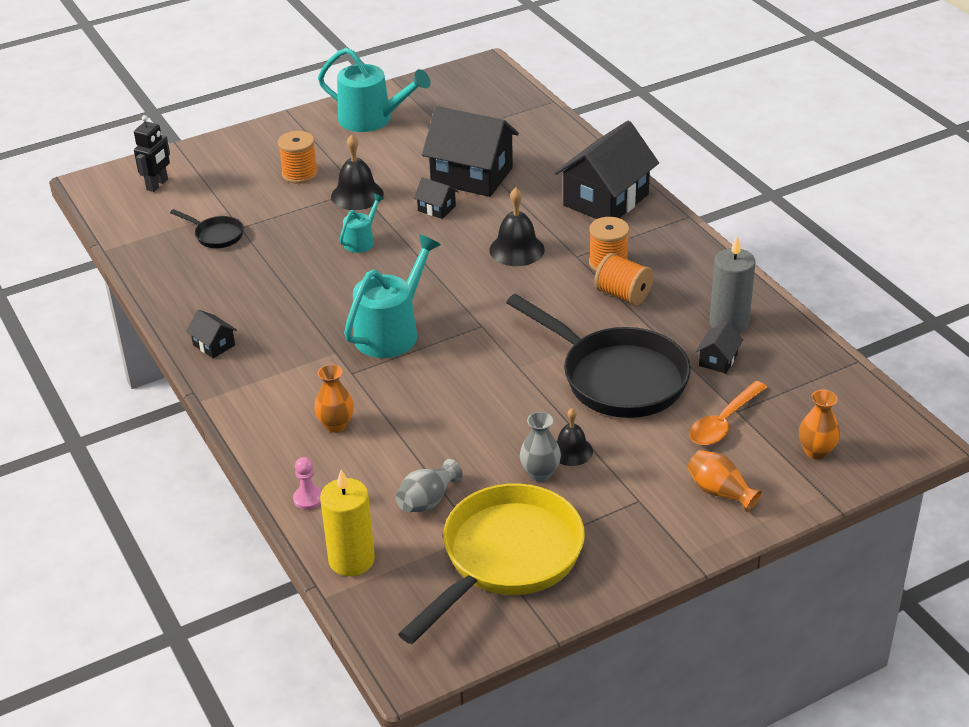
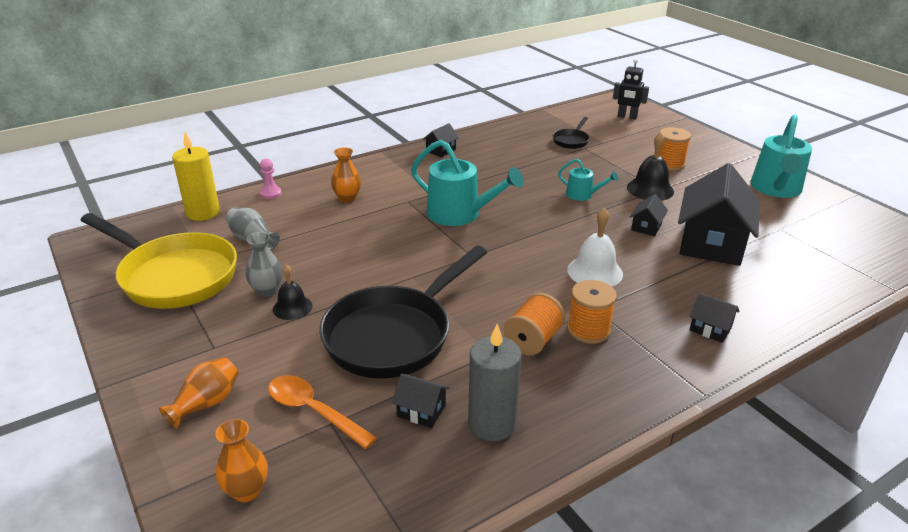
camera: 85 degrees right, 5 degrees down
(516, 249) = (595, 272): black bell -> white bell
(606, 200) = (710, 329): black house -> black house, size x0.44

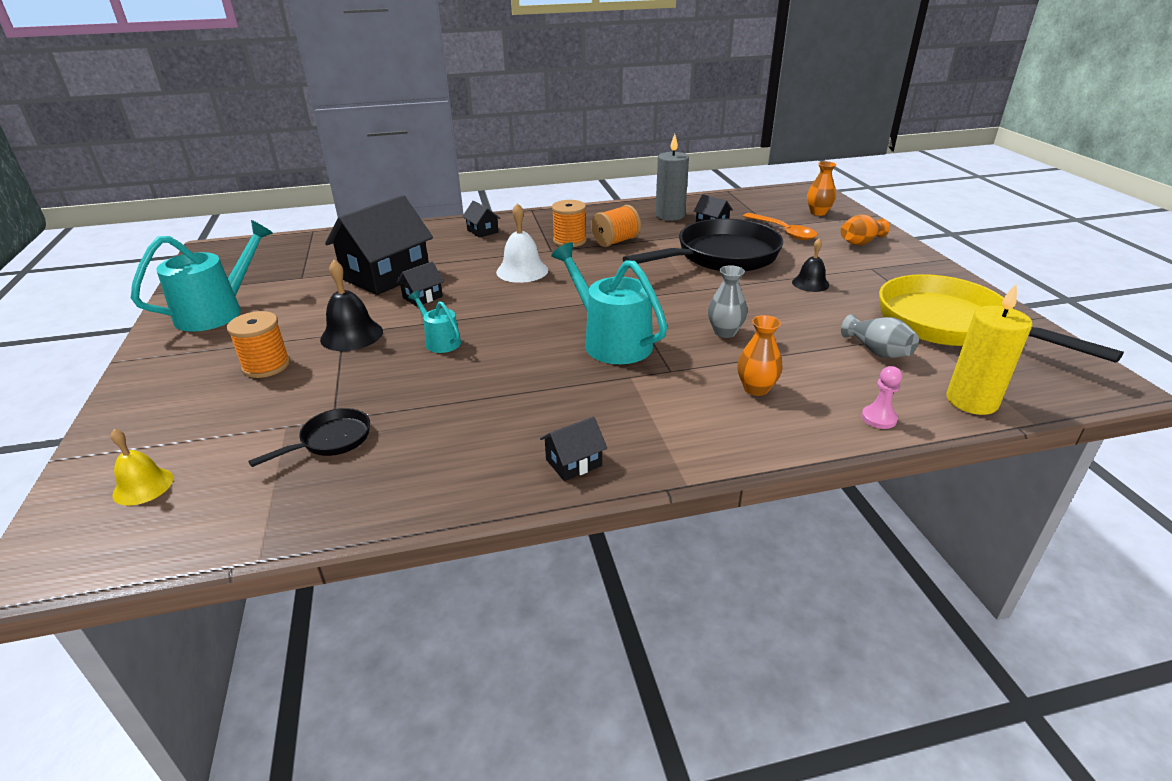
camera: 160 degrees left, 0 degrees up
(267, 291) = (839, 298): grey vase -> grey vase (725, 332)
(627, 117) = (143, 486): black robot -> yellow bell

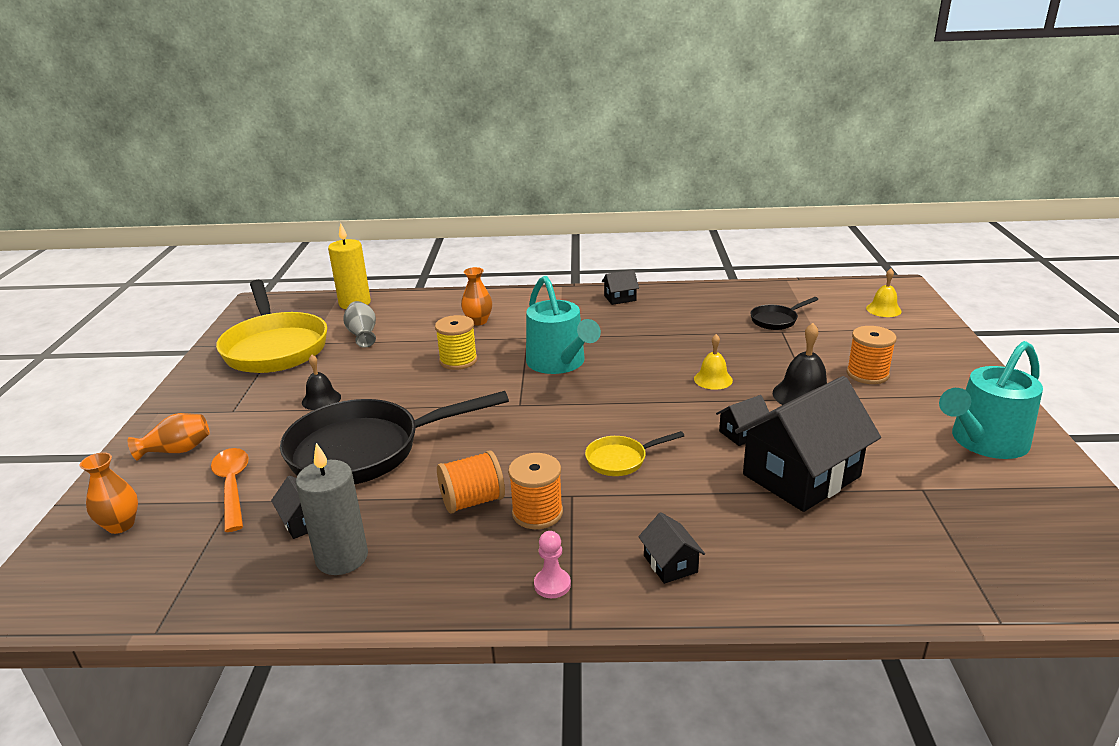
camera: 165 degrees left, 5 degrees down
(440, 341) = (713, 379): turquoise watering can -> yellow bell
(522, 271) = (620, 460): white bell -> yellow pan
(725, 332) = (458, 360): grey vase -> yellow spool
(878, 418) = (423, 301): pink pawn -> pink pawn (552, 584)

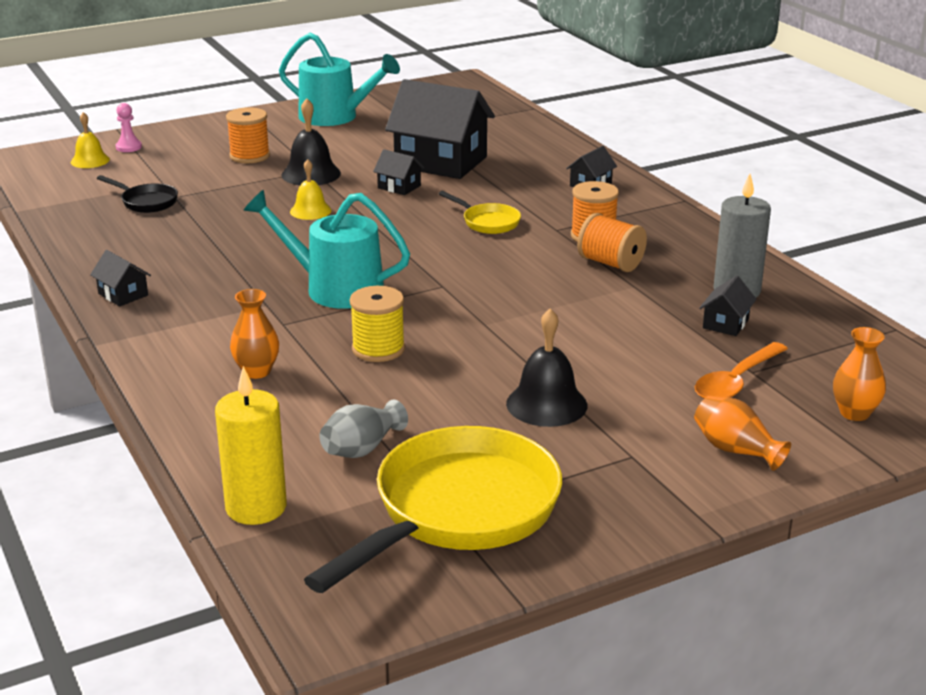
camera: 120 degrees left, 0 degrees up
(321, 399) = (546, 404): black bell -> black bell, size x1.51
(365, 450) = (603, 336): black pan -> none
(552, 584) = (658, 213): pink pawn -> pink pawn (129, 147)
(559, 363) = (335, 288): turquoise watering can -> turquoise watering can turned 105 degrees counterclockwise

